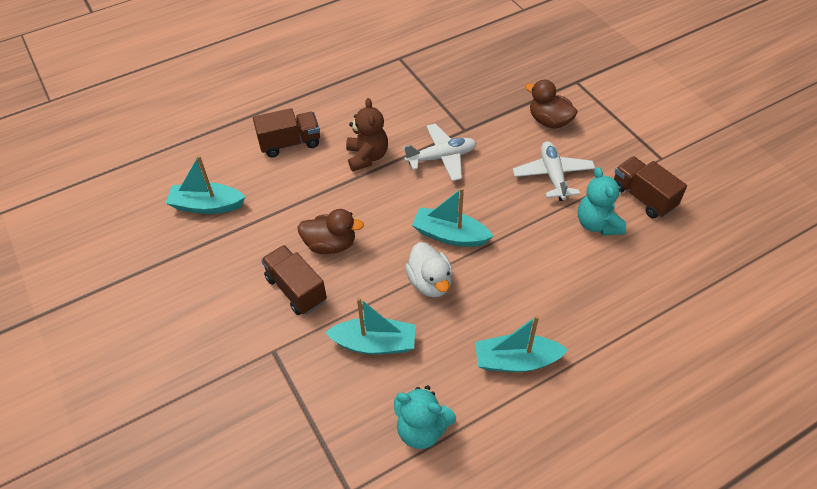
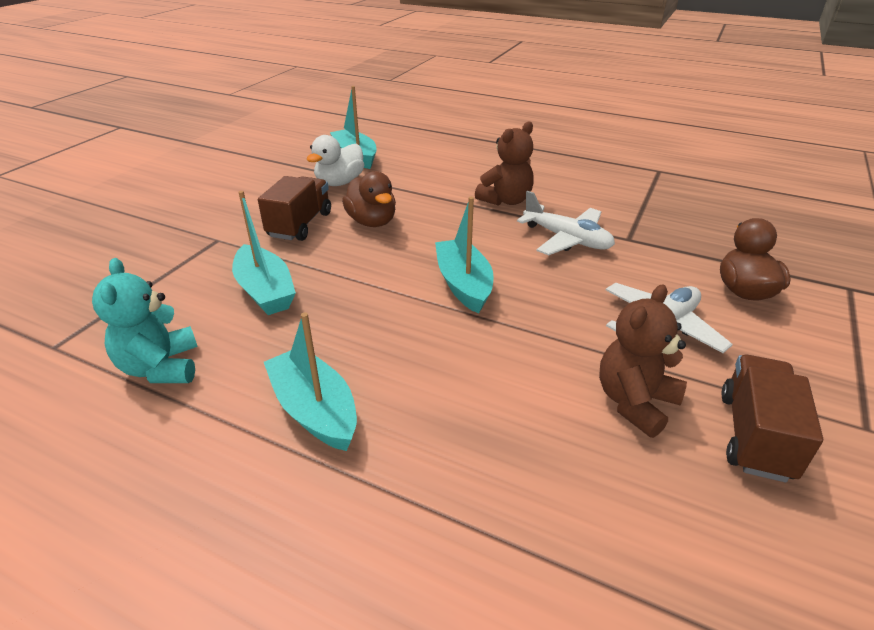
camera: 55 degrees right, 15 degrees down
(290, 143) = (469, 162): brown truck -> none
(430, 282) = (381, 296): white duck -> white duck (339, 182)
(597, 224) = (634, 402): turquoise teddy bear -> brown teddy bear

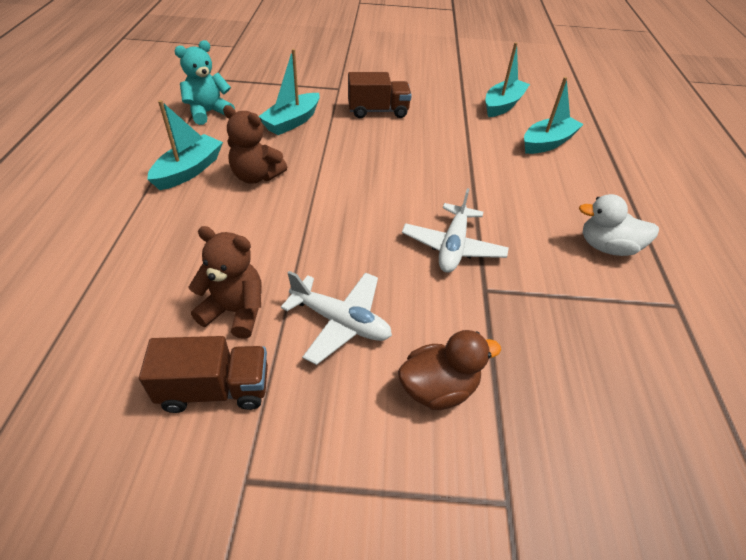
camera: 65 degrees right, 10 degrees up
(339, 182) = (452, 110): white duck -> white duck (607, 247)
(372, 222) = (404, 139): brown duck -> none
(463, 284) = (345, 200): turquoise boat -> turquoise boat (547, 143)
(506, 200) = (496, 198): brown teddy bear -> brown teddy bear (256, 176)

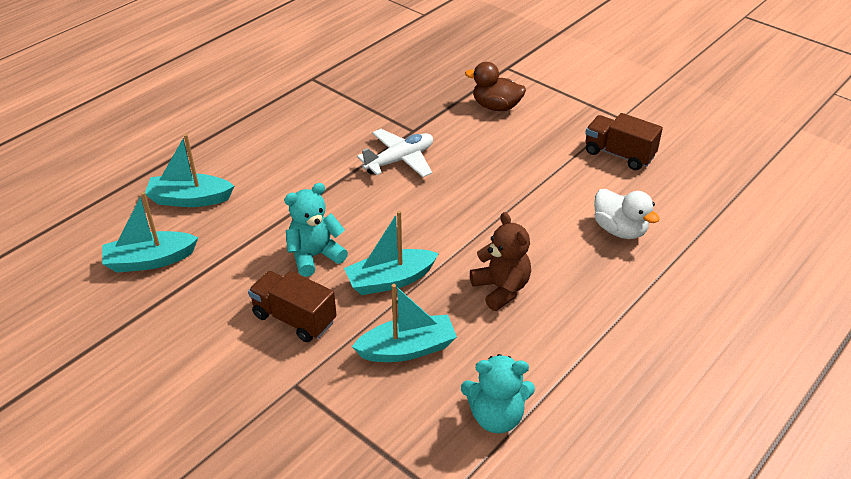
camera: 140 degrees left, 5 degrees down
(189, 170) = (564, 327): turquoise boat -> turquoise boat (390, 280)
(235, 311) = (586, 186): brown teddy bear -> none
(341, 322) = (522, 153): white plane -> none
(413, 144) = (315, 256): none -> turquoise teddy bear
(607, 247) = (296, 116): white duck -> white duck (619, 230)

